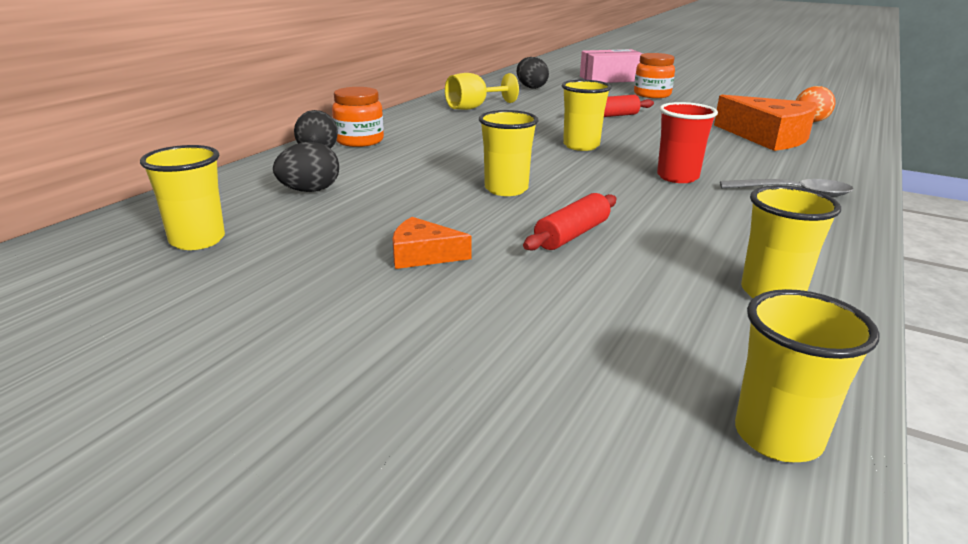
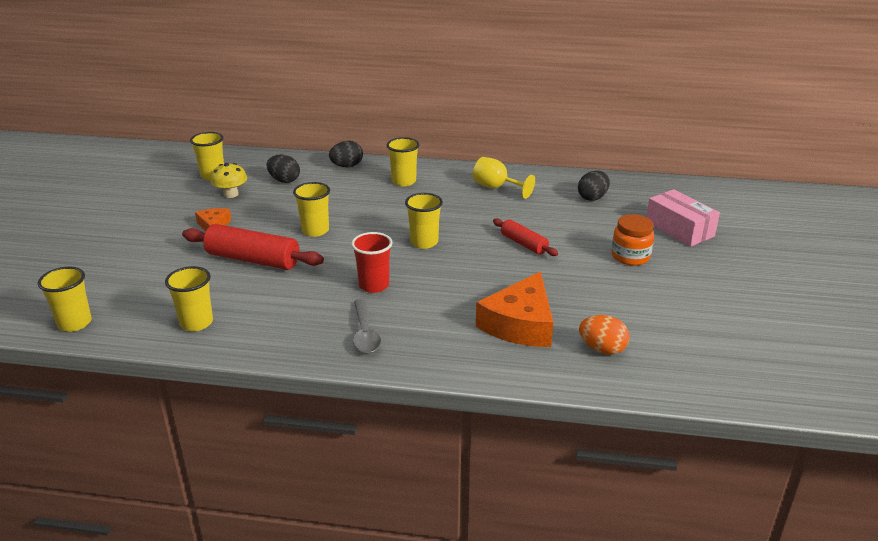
camera: 70 degrees right, 5 degrees up
(307, 231) = (231, 194): none -> yellow mushroom
(359, 141) = (379, 170): orange jar -> none
(408, 135) = (403, 181): none -> yellow cup
(572, 235) = (253, 260): red rolling pin -> red rolling pin, size x1.73

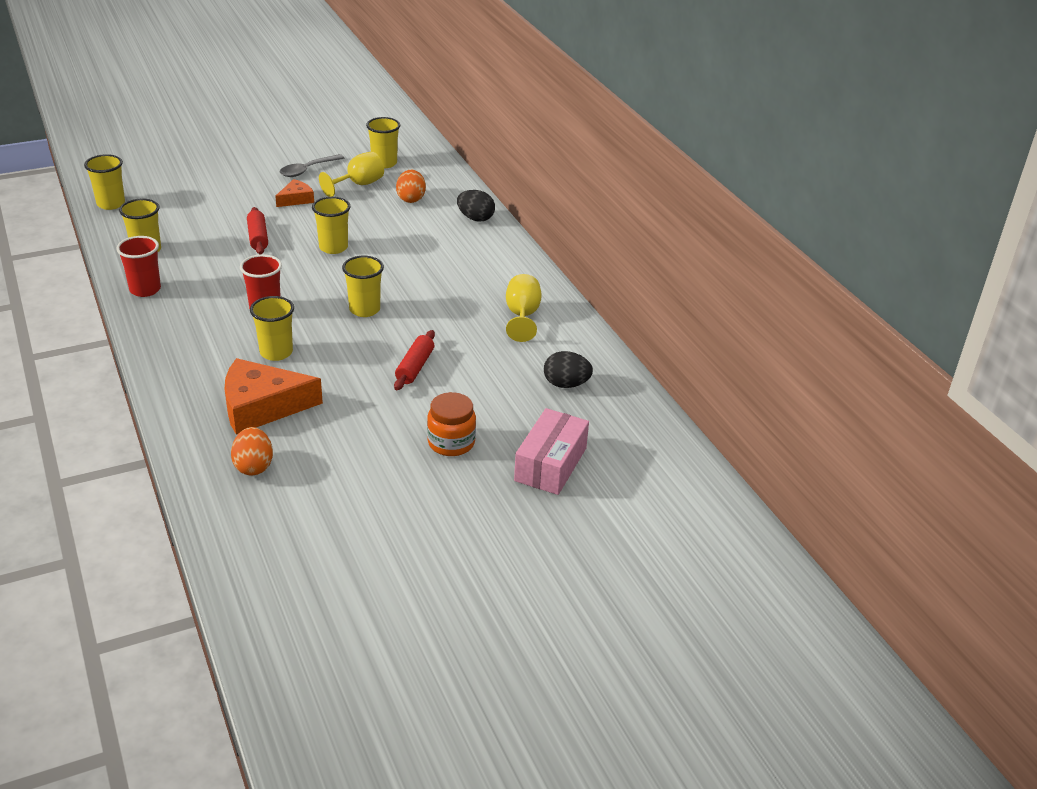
camera: 55 degrees right, 5 degrees up
(231, 194) = (358, 185): yellow mushroom -> yellow goblet
(253, 260) = (258, 237): red rolling pin -> red rolling pin, size x0.58
(268, 340) = (145, 289): none -> red cup
(284, 180) = (411, 199): black egg -> orange egg
(365, 333) = (186, 330): grey spoon -> grey spoon (307, 170)
(403, 181) = (477, 259): yellow cup -> yellow cup (276, 352)

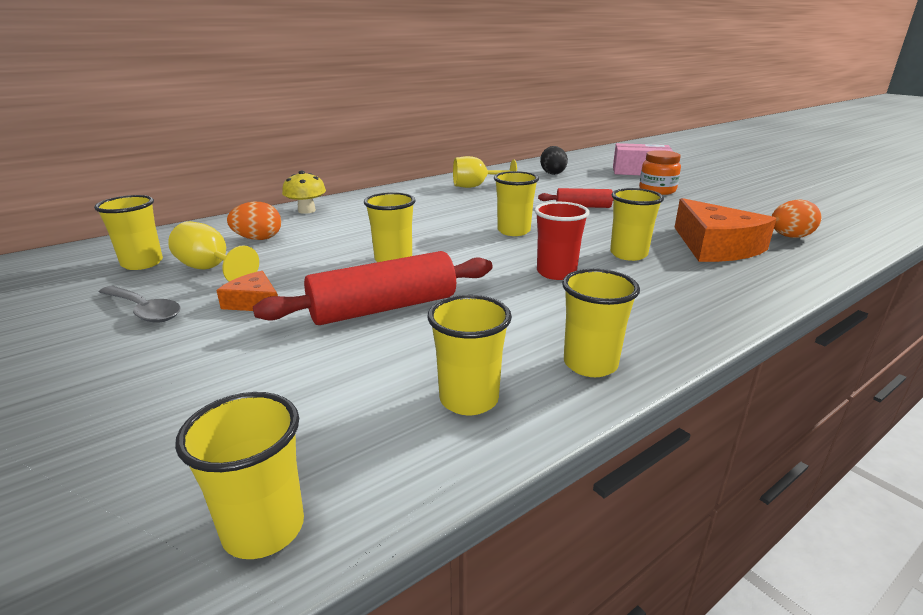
camera: 100 degrees left, 10 degrees down
(145, 289) = (590, 364): red cup -> yellow cup
(258, 237) = (384, 308): red rolling pin -> red rolling pin, size x1.73
(475, 218) = (306, 210): black egg -> yellow mushroom

